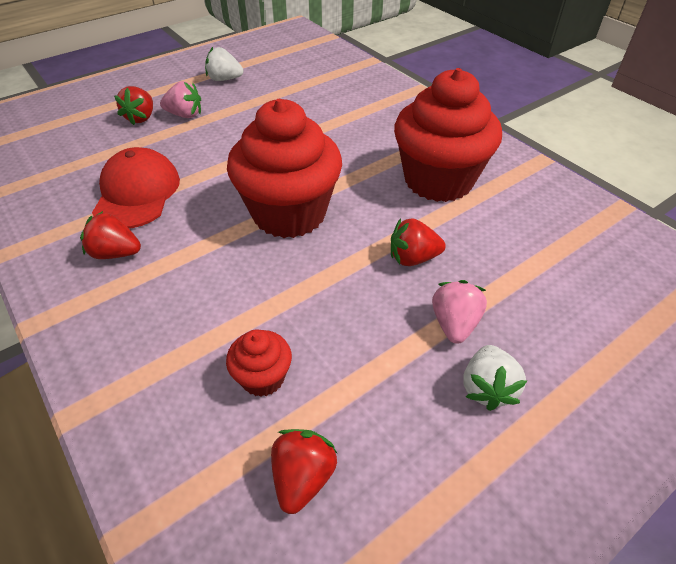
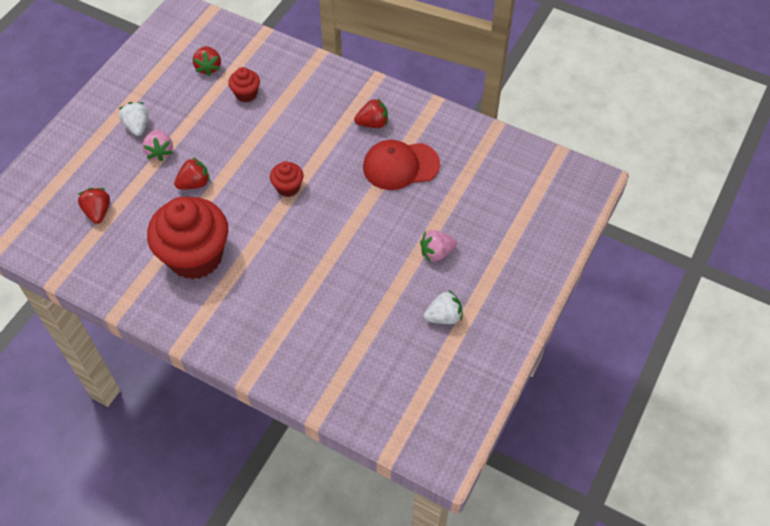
camera: 155 degrees right, 10 degrees up
(137, 193) = (400, 166): red cap -> red cap turned 105 degrees clockwise
(141, 118) = (469, 235): red strawberry -> red strawberry (98, 212)
(289, 213) = (288, 187): red cupcake -> red cupcake, size x0.45

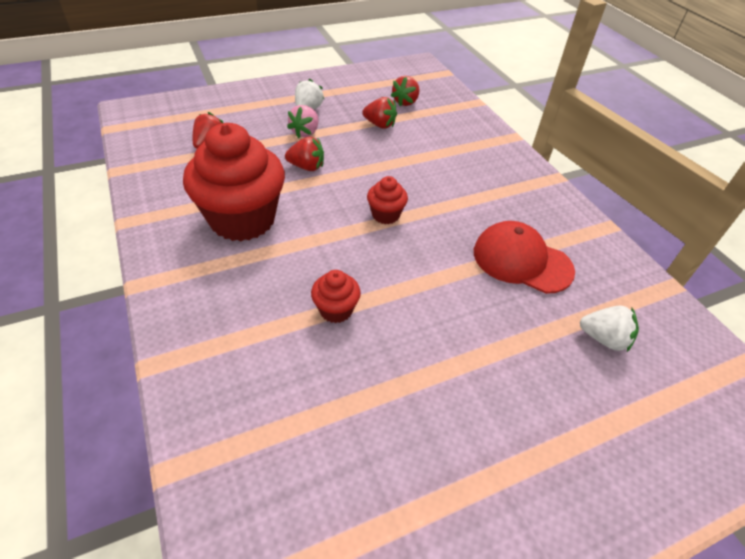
camera: 35 degrees right, 10 degrees down
(246, 94) = (419, 132): red cupcake -> red cupcake (336, 310)
(372, 123) = (521, 210): red strawberry -> red strawberry (379, 125)
(436, 253) = (495, 375): pink strawberry -> none
(443, 316) = (442, 462): white strawberry -> white strawberry (603, 338)

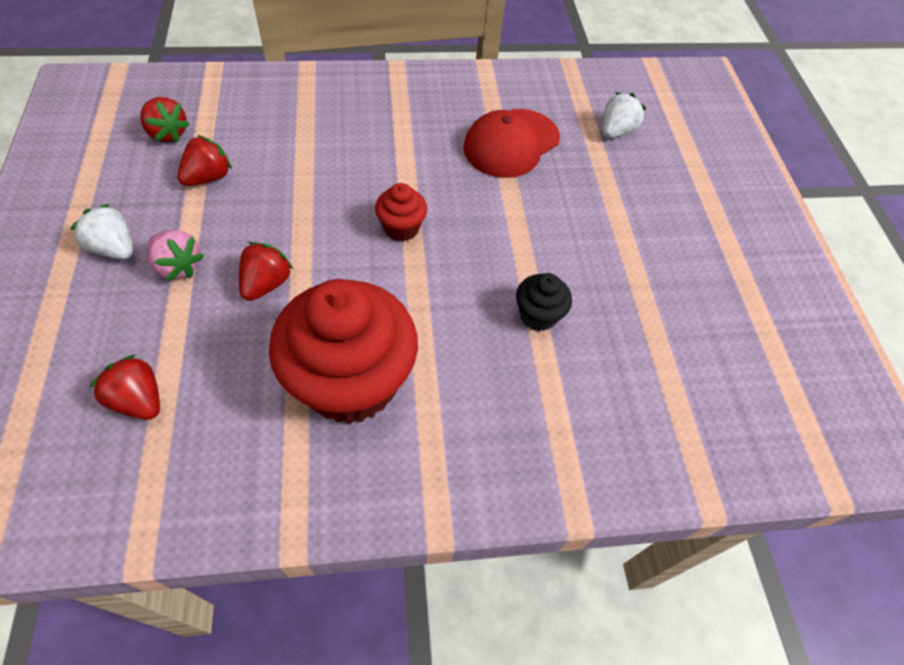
camera: 75 degrees left, 10 degrees up
(336, 310) = (538, 315): red cupcake -> black cupcake

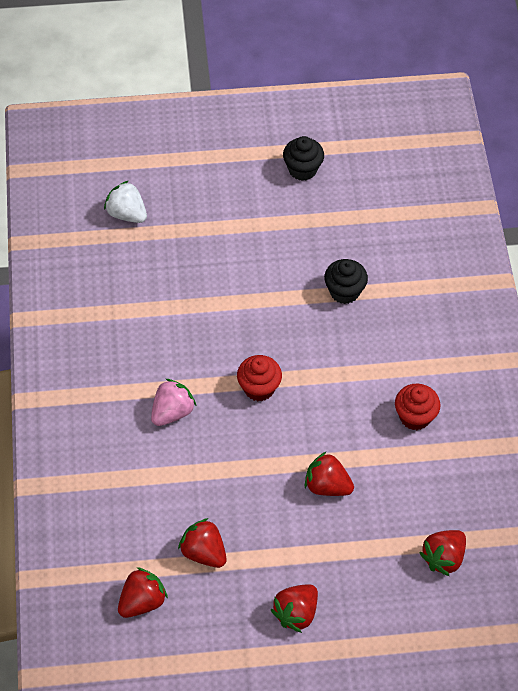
camera: 85 degrees left, 0 degrees up
(114, 248) = (296, 613): white strawberry -> red strawberry
(178, 266) = (313, 557): pink strawberry -> pink strawberry (172, 412)
(351, 382) = (415, 417): red cupcake -> red cupcake, size x0.45
(511, 143) = (147, 300): red cap -> none
(715, 281) = (302, 169): none -> black cupcake

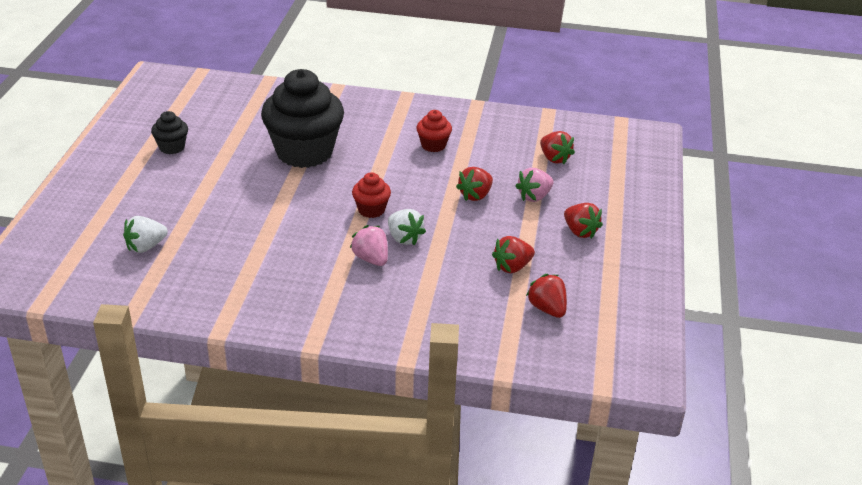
camera: 75 degrees left, 20 degrees down
(219, 433) = (404, 238): none -> white strawberry
(344, 291) = (304, 152): black cupcake -> black cupcake, size x2.24
(349, 550) = (534, 196): none -> pink strawberry

